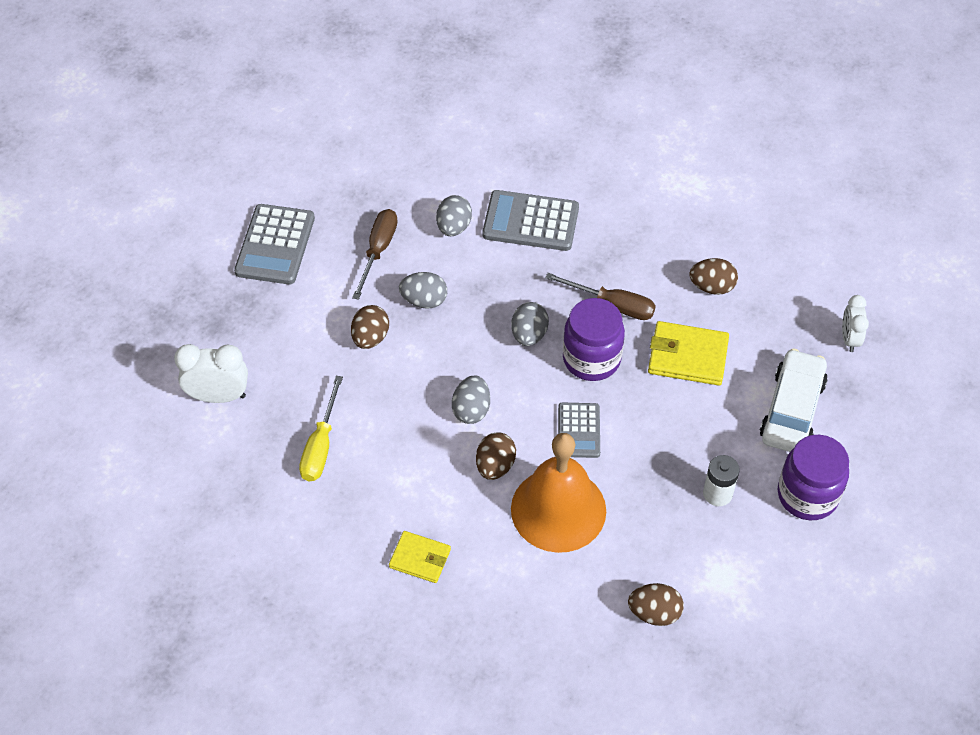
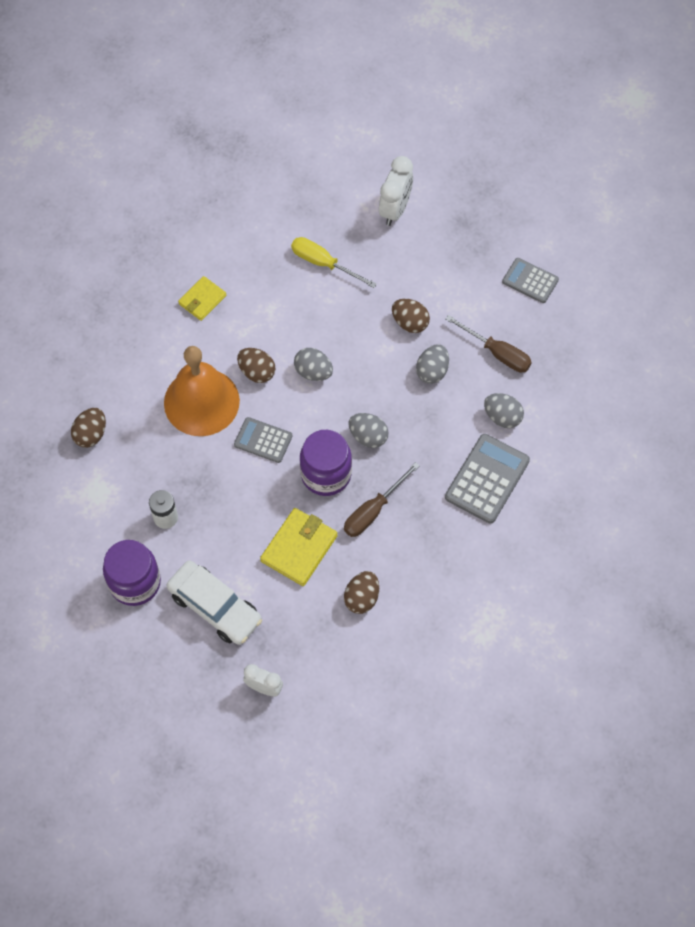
camera: 110 degrees right, 10 degrees up
(275, 245) = (530, 281): grey calculator -> grey calculator, size x0.63

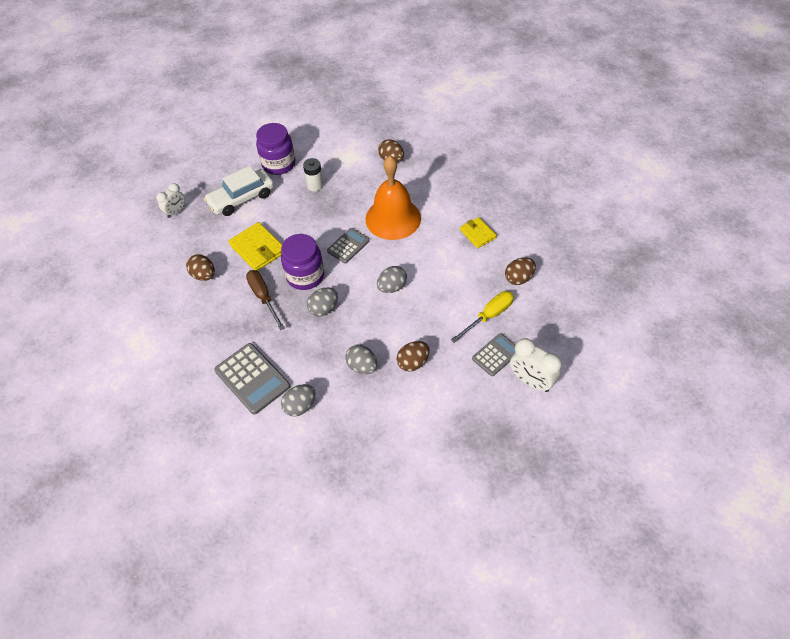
camera: 110 degrees right, 10 degrees down
(257, 372) = (405, 253): brown egg -> brown egg (518, 278)
(497, 353) = (361, 420): brown screwdriver -> none
(530, 281) = (424, 471): grey calculator -> grey calculator (496, 355)

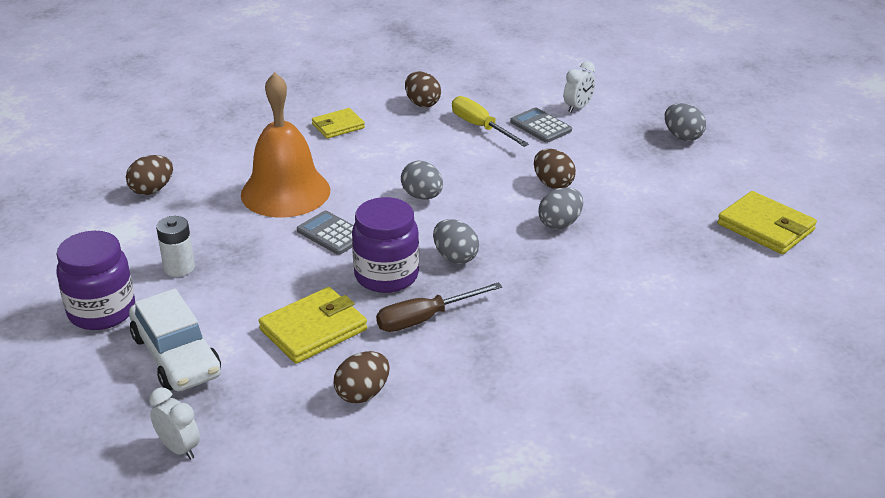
camera: 90 degrees left, 20 degrees down
(252, 378) = (584, 324): grey calculator -> none
(300, 406) = (629, 277): grey egg -> grey egg (682, 136)
(361, 506) = (765, 227): none -> yellow wallet
(531, 381) = (578, 107): white clock -> white clock, size x0.65

